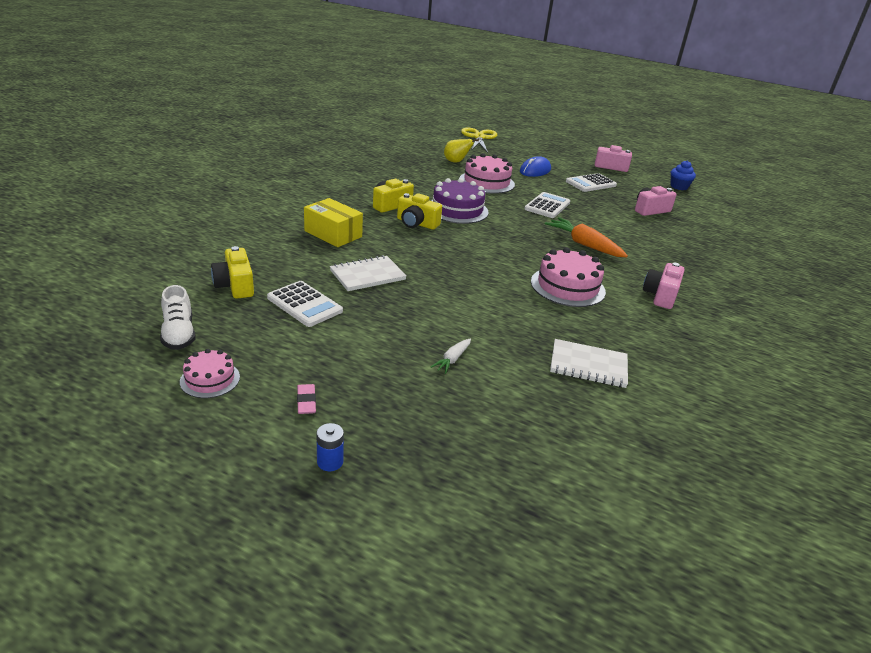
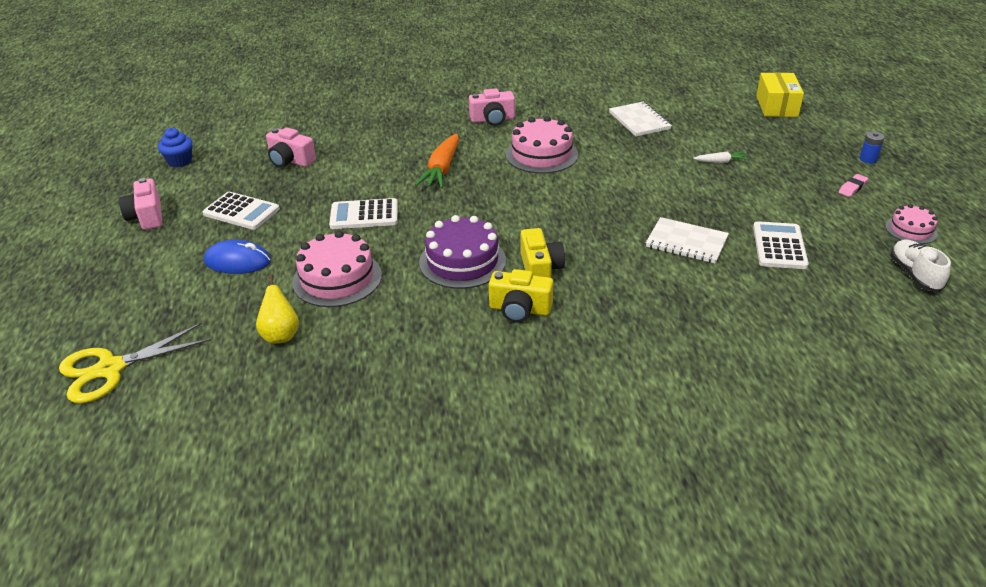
camera: 120 degrees left, 5 degrees up
(179, 334) = (914, 274): white shoe -> white shoe turned 45 degrees counterclockwise
(235, 285) = (826, 295): yellow camera -> none
(333, 234) = (651, 304): yellow box -> yellow box (777, 106)

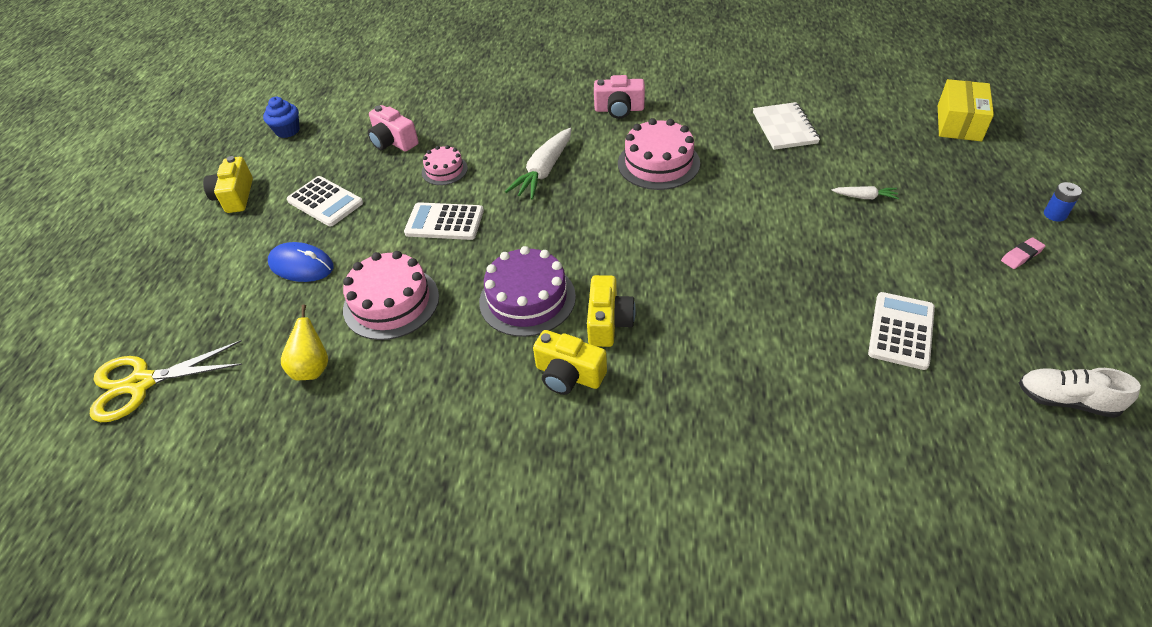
camera: 15 degrees right, 10 degrees up
(147, 216) = (235, 196): pink camera -> yellow camera
(442, 170) = (543, 171): orange carrot -> white carrot
(686, 242) = (788, 309): white notebook -> none
(911, 230) = (1081, 330): pink cake -> pink cake (444, 170)
(914, 274) = (1066, 400): white shoe -> white shoe turned 75 degrees counterclockwise

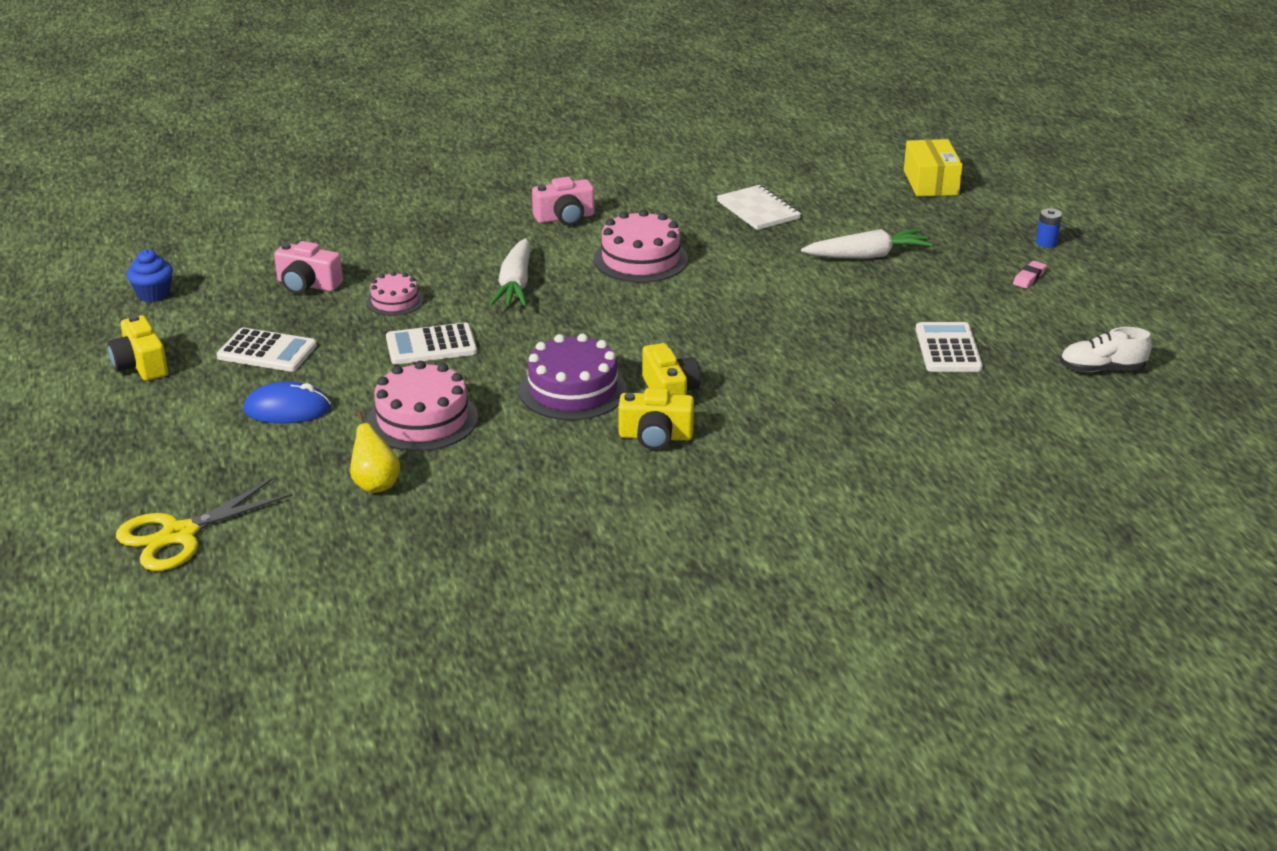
camera: 25 degrees left, 15 degrees down
(865, 197) = (868, 256): white carrot -> white carrot, size x1.95

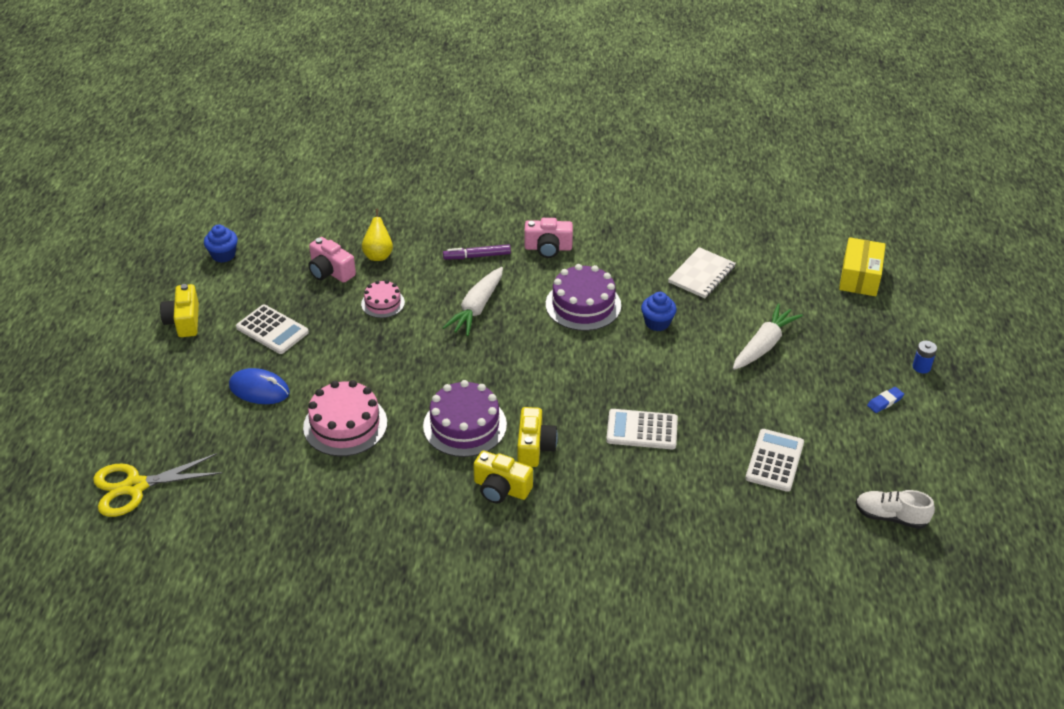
camera: 20 degrees right, 10 degrees up
(375, 484) = (283, 478): yellow pear -> yellow pear (378, 255)
(431, 345) = (387, 354): white calculator -> white calculator (642, 430)
(484, 239) = (477, 256): none -> purple marker
(640, 259) = (583, 305): pink cake -> purple cake
(737, 259) = (657, 323): none -> blue cupcake
(758, 210) = (701, 275): white notebook -> white notebook turned 45 degrees clockwise
(868, 256) = (764, 345): white carrot -> white carrot turned 60 degrees counterclockwise
(1029, 277) = (885, 402): pink eraser -> blue eraser

